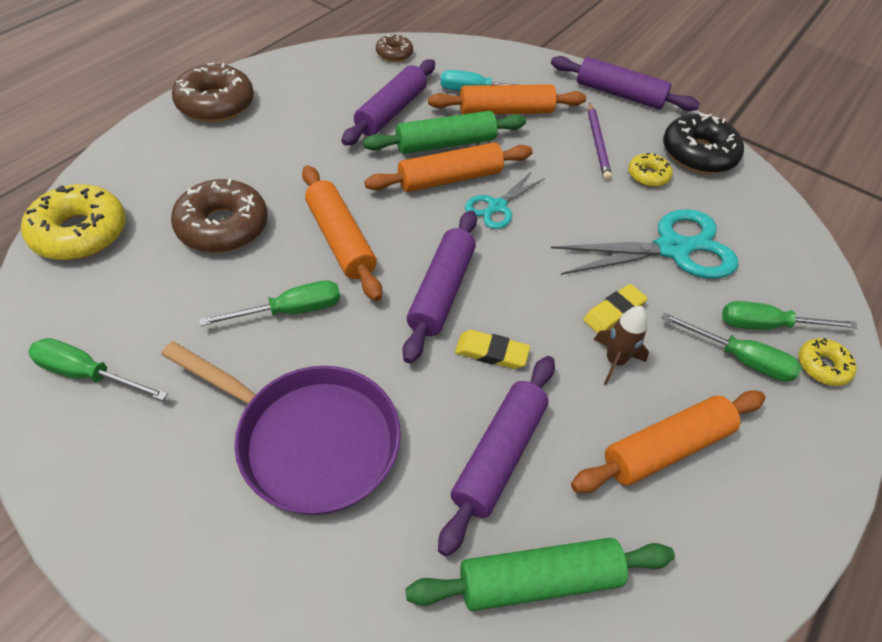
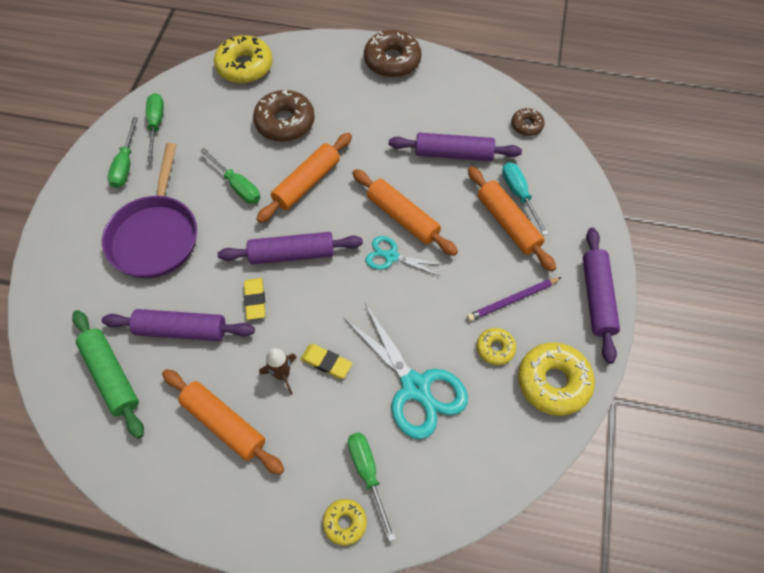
camera: 70 degrees right, 10 degrees up
(445, 144) = (439, 200): green rolling pin -> none
(698, 154) = (553, 382): black donut -> yellow donut
(740, 359) = (323, 459): green screwdriver -> green screwdriver (125, 164)

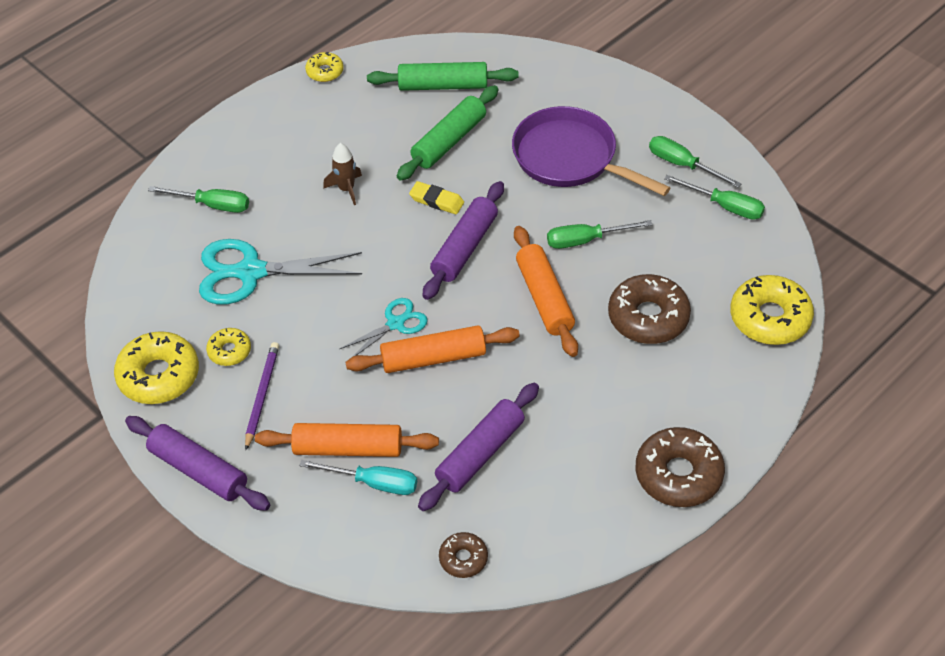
camera: 125 degrees right, 10 degrees down
(181, 330) = (449, 141): purple rolling pin -> green rolling pin
(224, 424) = (337, 136): orange rolling pin -> none
(326, 362) = (330, 223): yellow eraser -> none
(345, 523) = (191, 175): yellow donut -> yellow donut (325, 72)

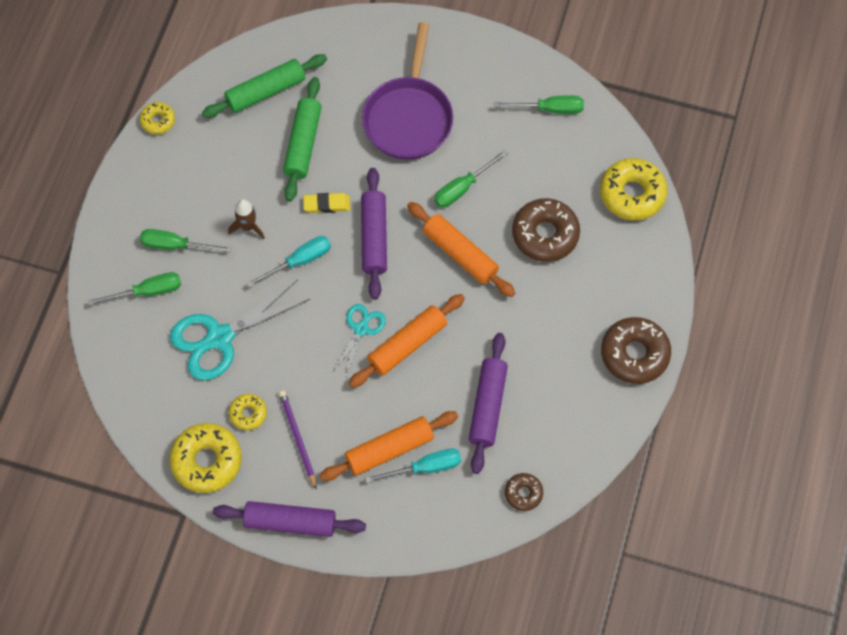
camera: 30 degrees left, 15 degrees up
(375, 238) = (299, 261): none -> turquoise screwdriver
(570, 158) = (409, 117): purple pan -> purple pan turned 90 degrees counterclockwise
(682, 165) = (498, 84): green screwdriver -> green screwdriver (175, 245)

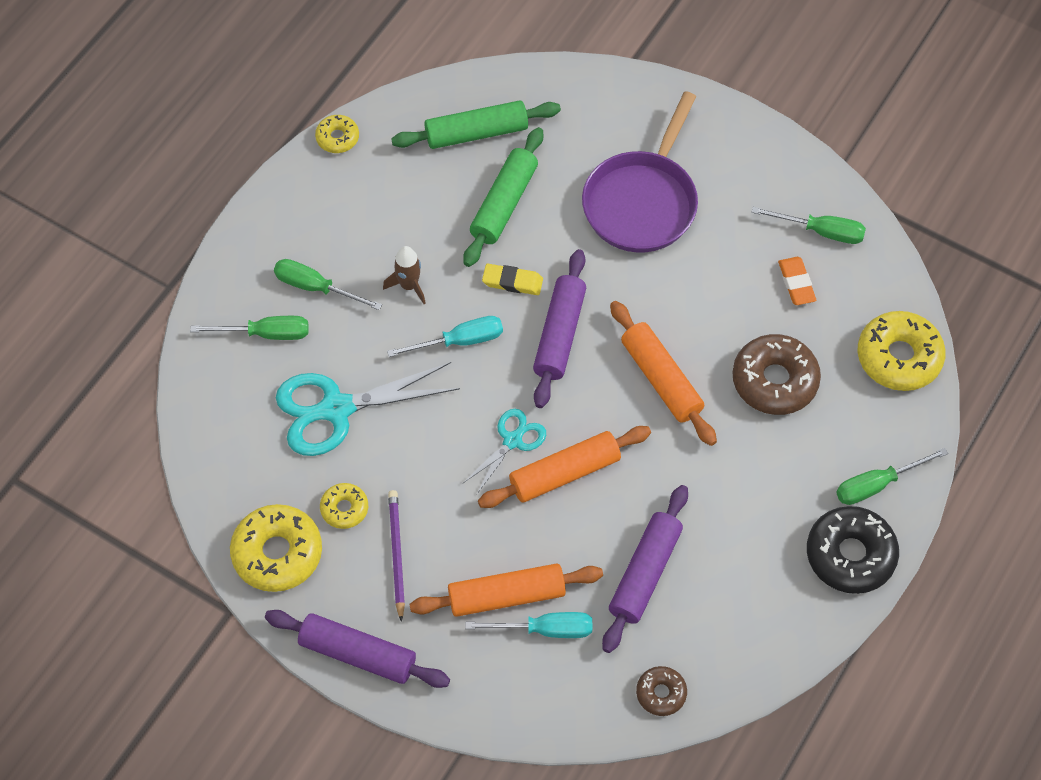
camera: 15 degrees right, 5 degrees down
(462, 188) = (685, 301): green screwdriver -> green screwdriver (877, 484)
(541, 154) = (796, 283): none -> orange eraser
(634, 354) = (850, 555): brown donut -> black donut

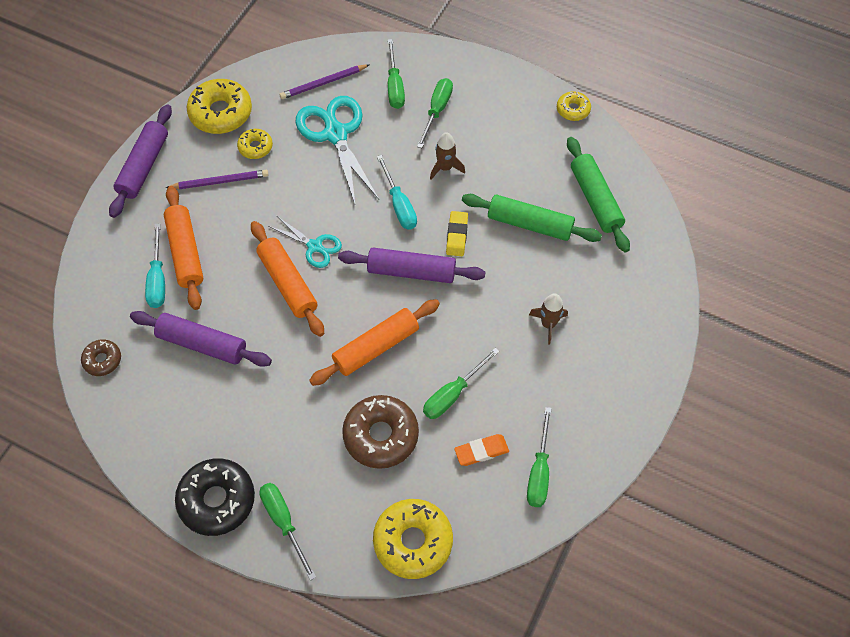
camera: 85 degrees right, 0 degrees up
(246, 420) = (323, 83): none -> purple pencil
(642, 201) = (548, 324): purple pan -> brown rocket
(725, 304) = (453, 394): none -> green screwdriver

